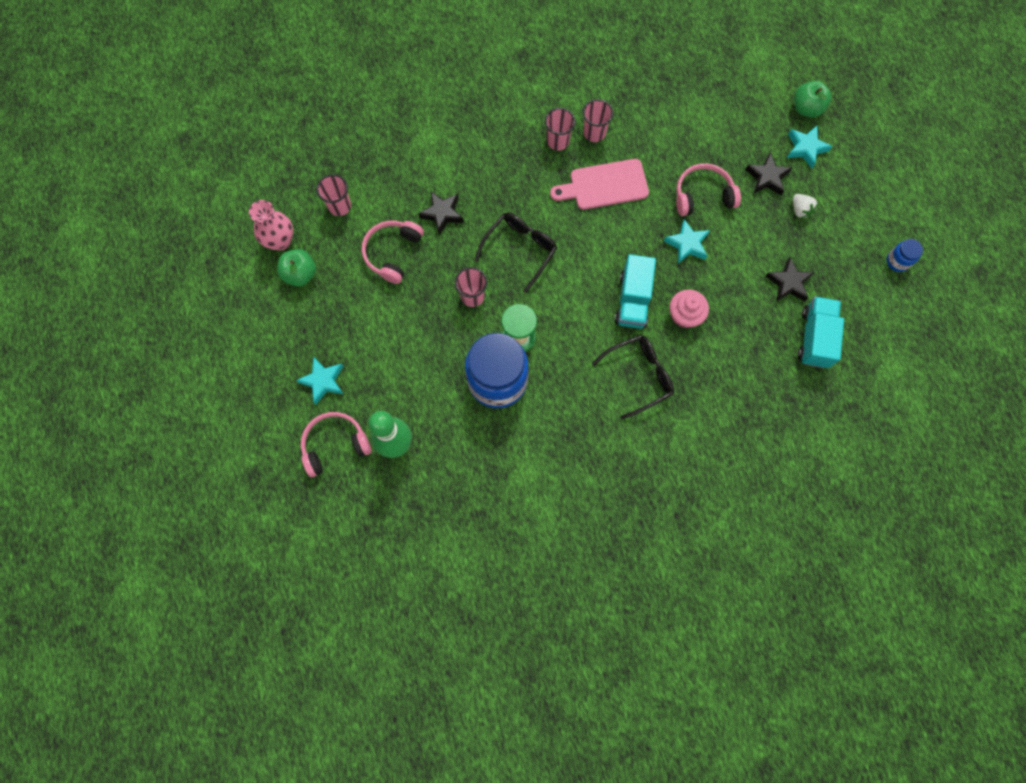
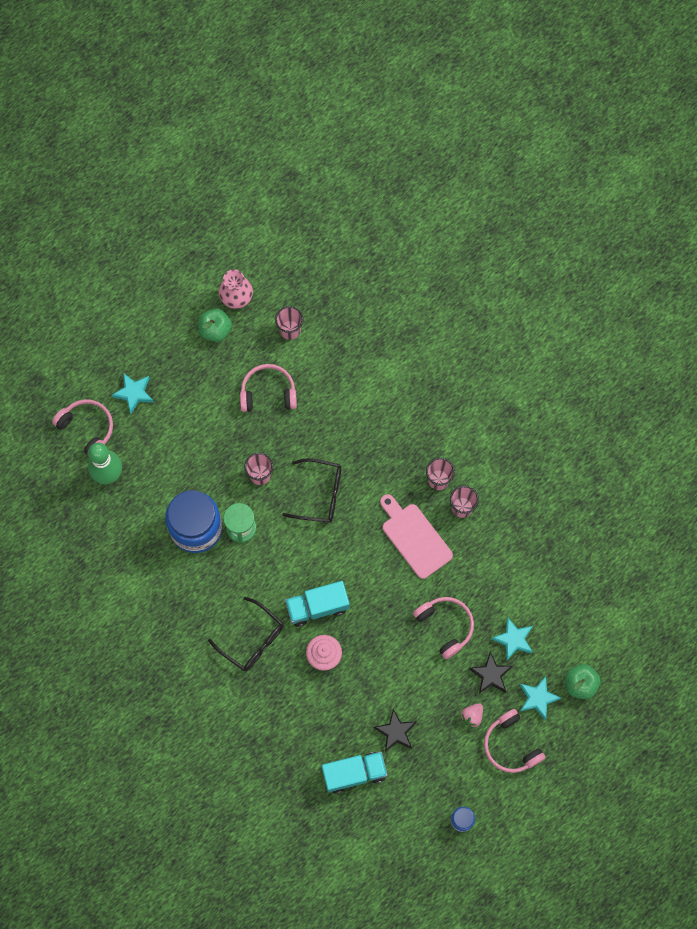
camera: 65 degrees right, 0 degrees up
(442, 213) = (323, 415): black star -> none
(687, 244) = (391, 631): turquoise star -> turquoise star (513, 639)
(800, 210) = (472, 716): white strawberry -> pink strawberry
(841, 189) = (511, 745): none -> pink headphones

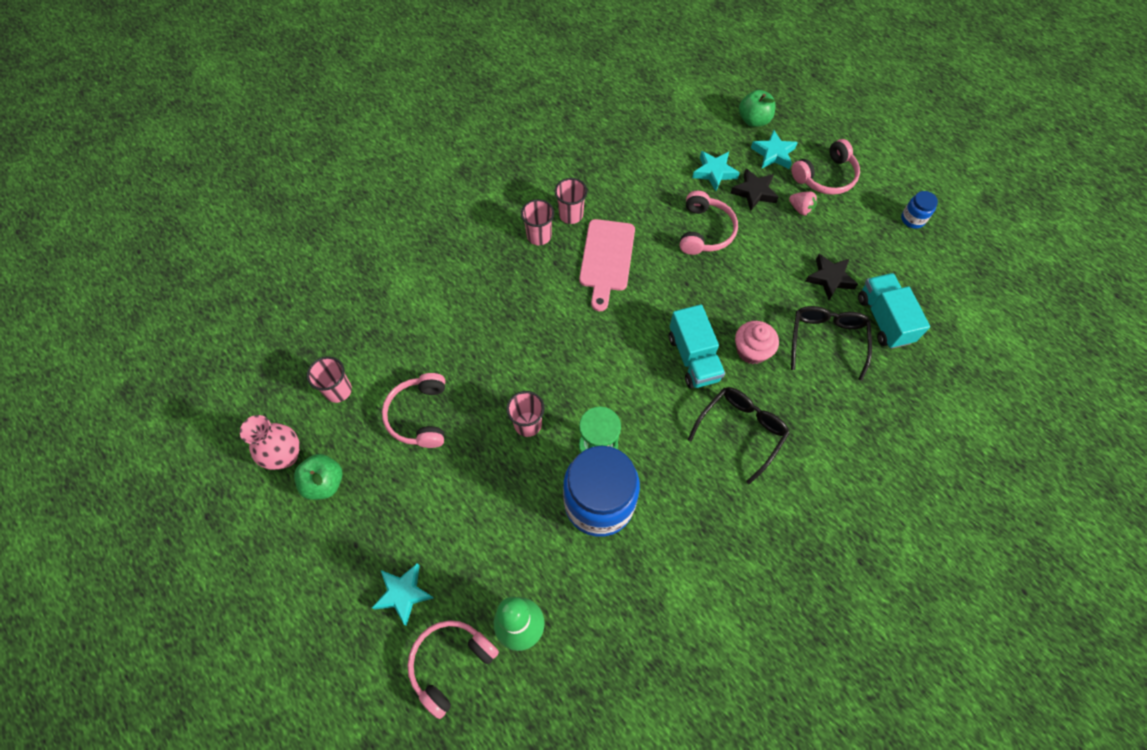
camera: 90 degrees left, 10 degrees down
(320, 494) = (554, 355): black glasses -> black glasses (826, 340)
(414, 538) = (606, 259): pink cutting board -> pink cutting board turned 45 degrees counterclockwise
(445, 626) = (705, 231): pink headphones -> pink headphones turned 135 degrees clockwise

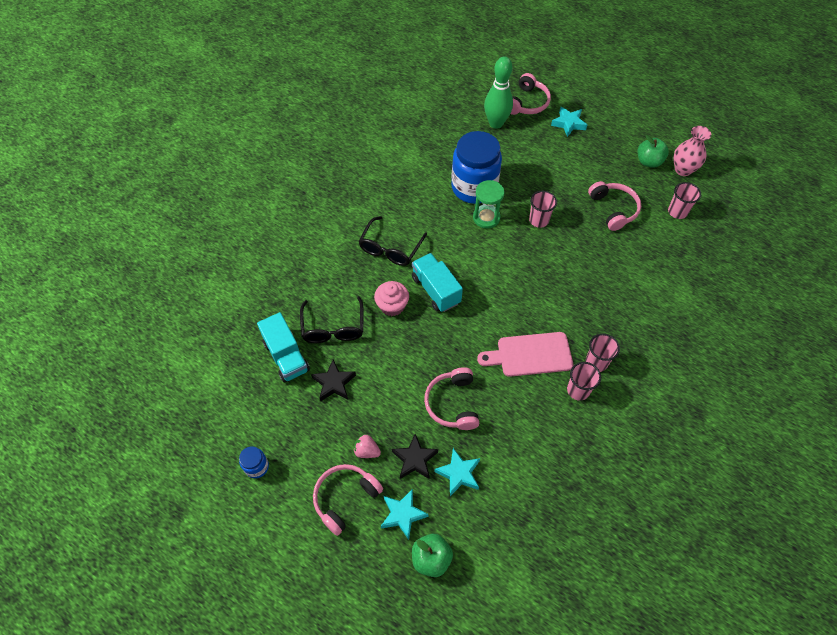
camera: 165 degrees right, 5 degrees down
(606, 259) = (530, 355): pink cutting board -> pink cutting board turned 90 degrees counterclockwise

